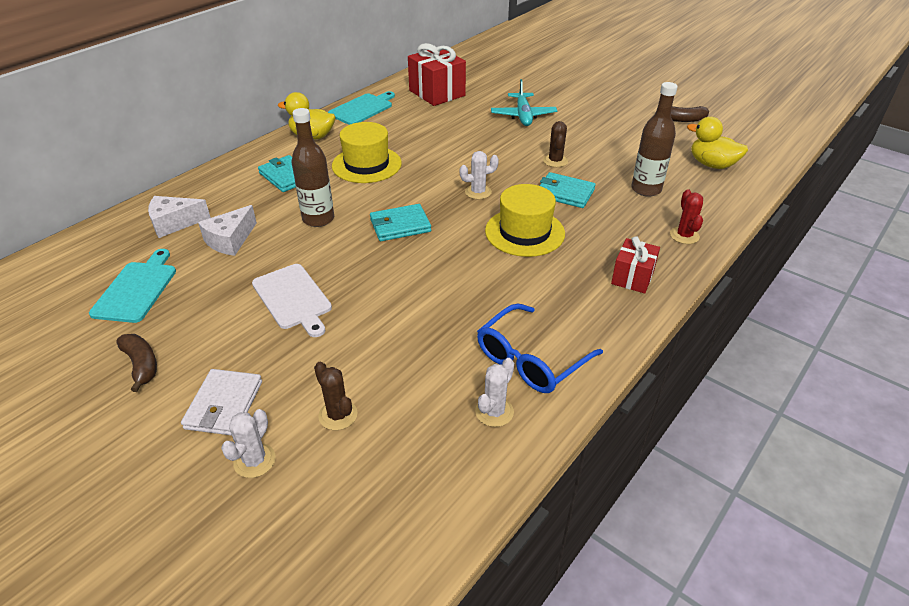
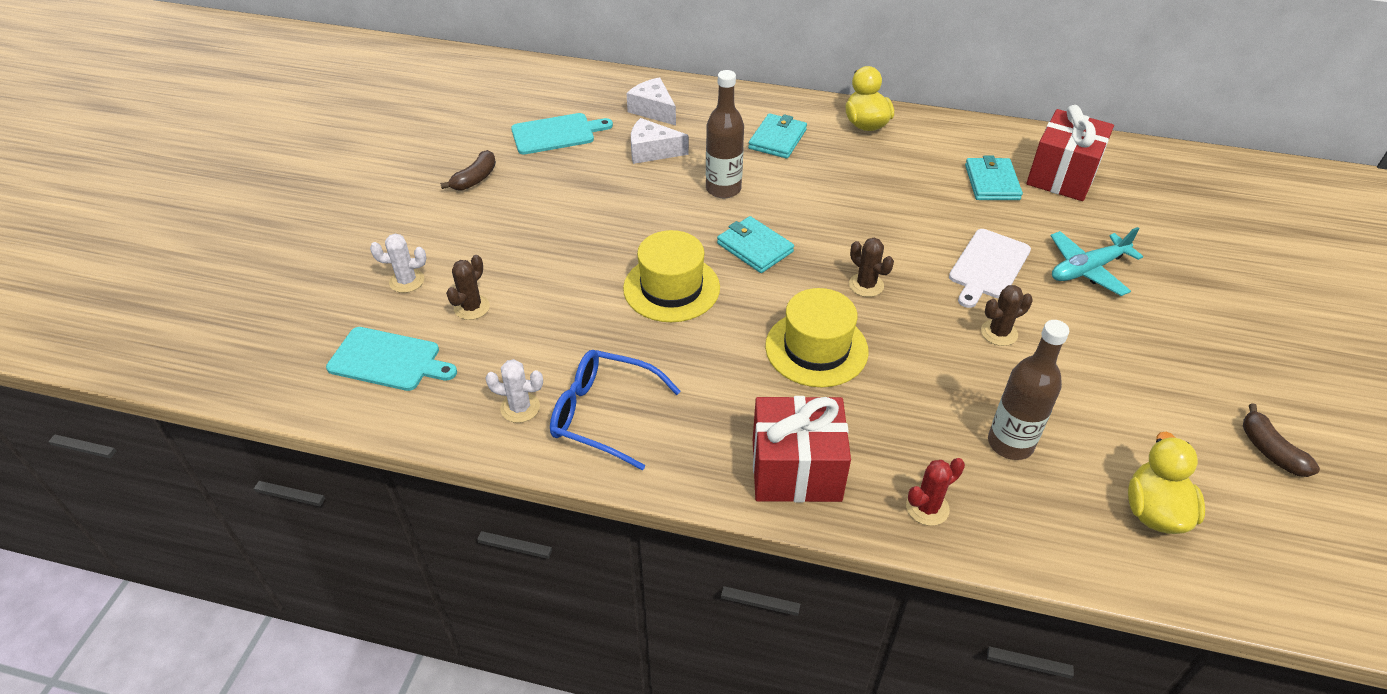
camera: 65 degrees right, 5 degrees up
(224, 405) = (454, 240): white wallet -> none
(293, 298) = (597, 223): white cutting board -> white cutting board (988, 266)
(362, 109) = (959, 134): turquoise cutting board -> turquoise cutting board (388, 360)
(366, 164) = (846, 182): yellow hat -> yellow hat (671, 288)
(478, 192) = (866, 285): white cactus -> brown cactus
(565, 193) = (929, 362): turquoise wallet -> turquoise wallet (992, 182)
(632, 277) = (796, 470): red gift -> red gift, size x1.67

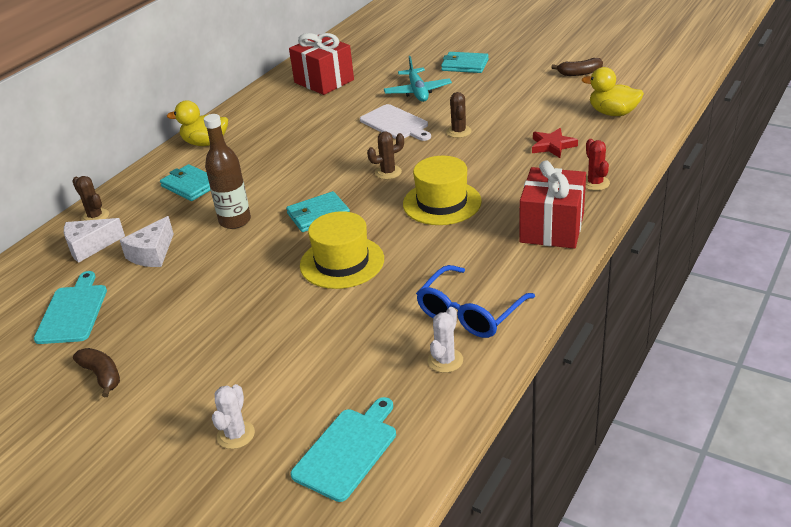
camera: 70 degrees left, 10 degrees down
(471, 307) = (302, 386): brown cactus -> brown cactus (95, 216)
(992, 182) = (312, 106): turquoise wallet -> turquoise wallet (465, 65)
(1010, 443) = (552, 146): brown bottle -> red star

